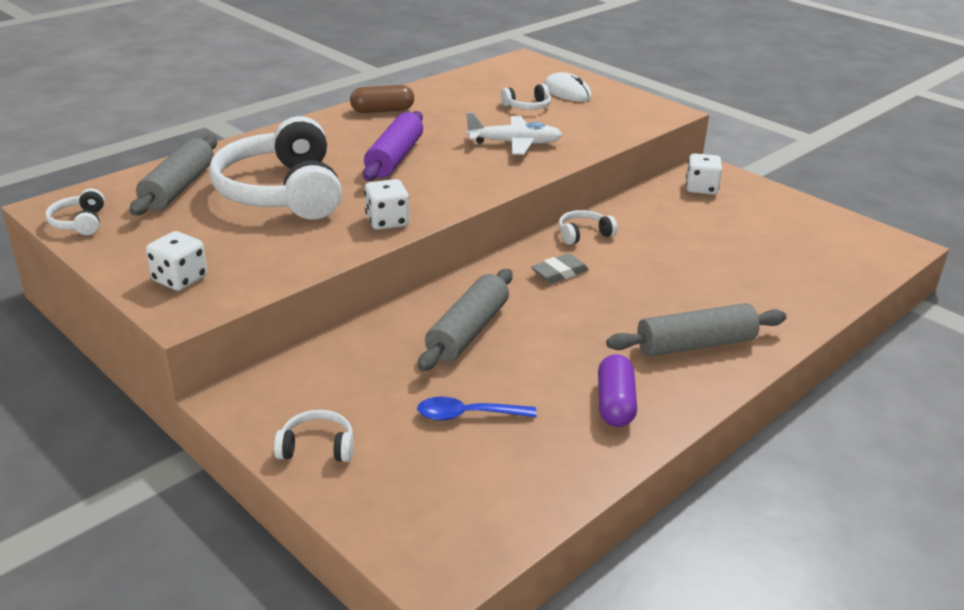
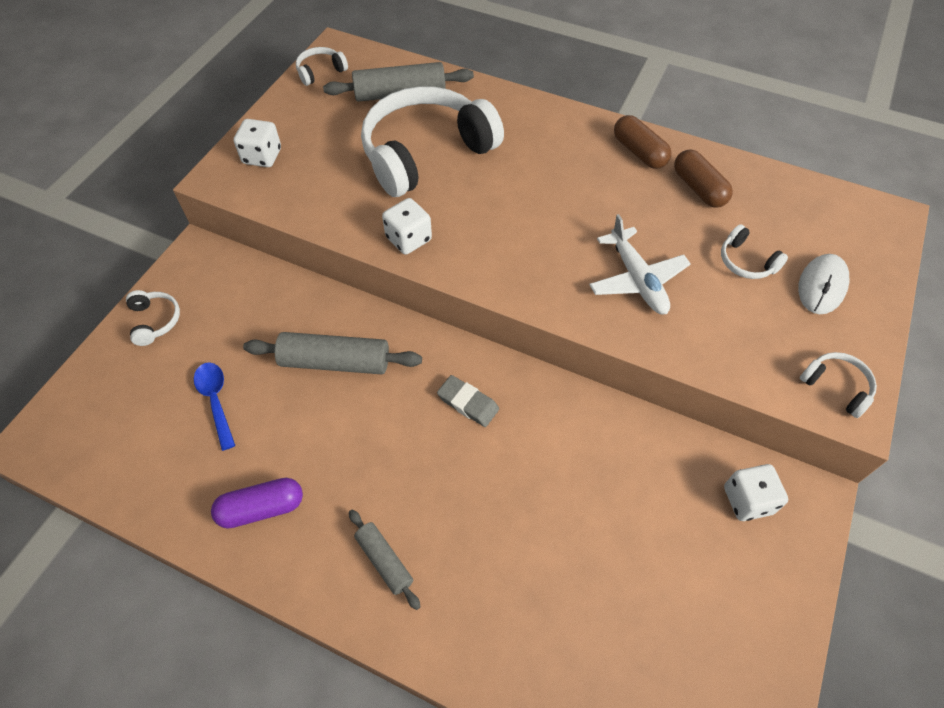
camera: 70 degrees right, 25 degrees up
(395, 158) = (538, 199): purple rolling pin -> none
(443, 102) = (698, 188): none -> brown capsule
(583, 234) = (557, 403): white headphones -> white headphones (836, 387)
(695, 345) = (384, 561): grey rolling pin -> grey rolling pin, size x0.58

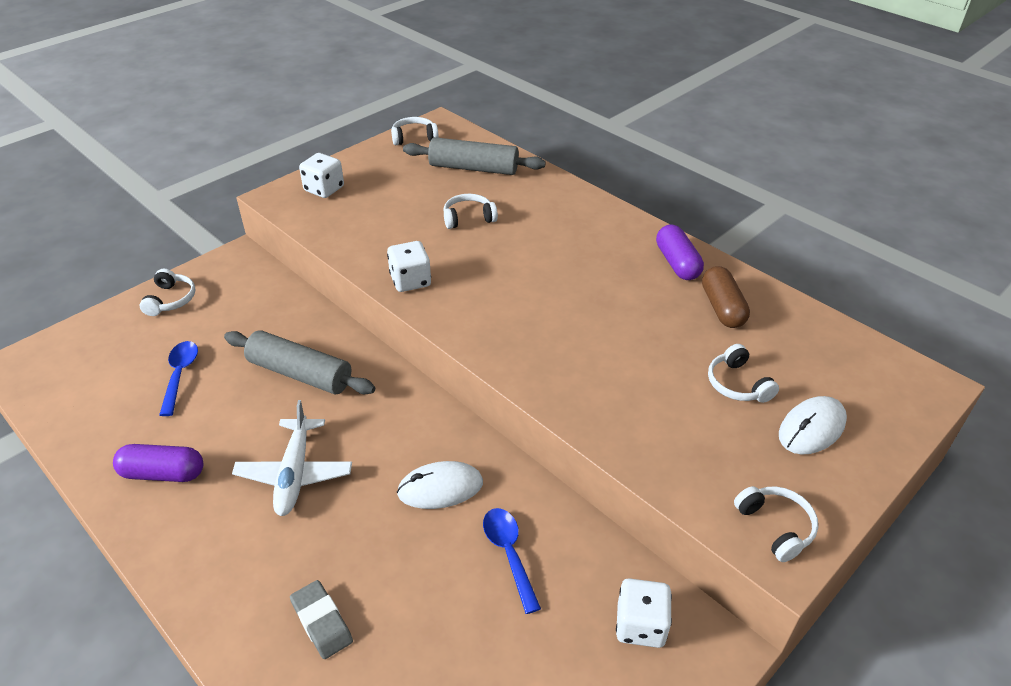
camera: 20 degrees right, 15 degrees down
(384, 561) = (241, 554): grey rolling pin -> none
(426, 153) = (468, 218): white headphones -> white headphones, size x0.41
(468, 403) = (400, 443): grey eraser -> grey eraser (322, 622)
(526, 434) = (440, 488): none -> white mouse
(615, 475) = (509, 554): none -> blue spoon
(637, 280) = (611, 370): white plane -> white plane (295, 474)
(639, 152) = (677, 263): brown capsule -> purple capsule

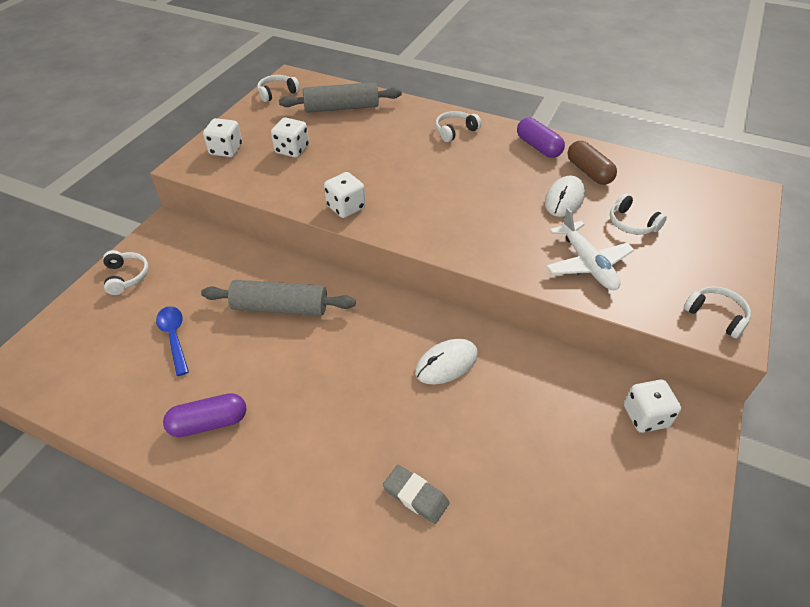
camera: 20 degrees left, 5 degrees up
(295, 474) = (324, 388): white plane -> white plane (587, 264)
(392, 204) = (292, 150): none -> white dice
(468, 218) = (362, 148): white headphones -> white headphones (455, 131)
(509, 554) = (526, 396): blue spoon -> none
(811, 428) = (697, 241): white mouse -> white mouse (564, 199)

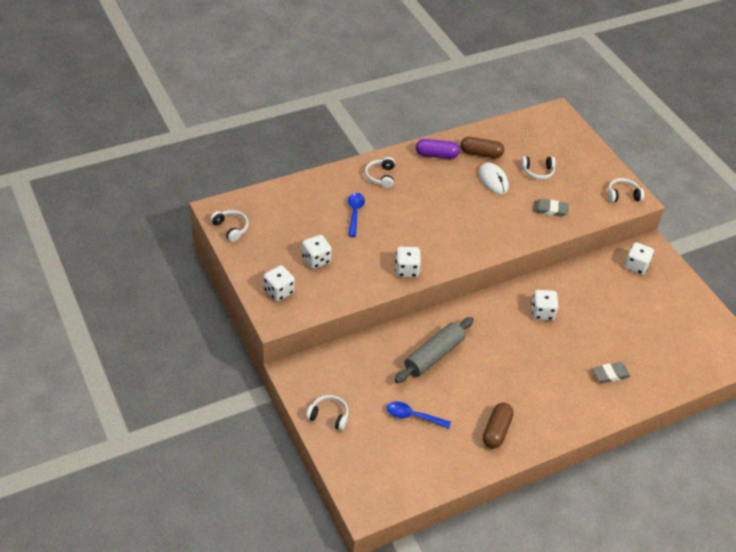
camera: 55 degrees left, 0 degrees up
(209, 423) = (496, 431): purple capsule -> brown capsule
(277, 93) = (231, 228): white headphones -> white headphones turned 135 degrees clockwise
(341, 108) = (291, 208): grey rolling pin -> none
(383, 141) = (354, 213): none -> blue spoon
(446, 363) = (542, 312): white mouse -> white dice
(587, 264) = (550, 210): white plane -> grey eraser

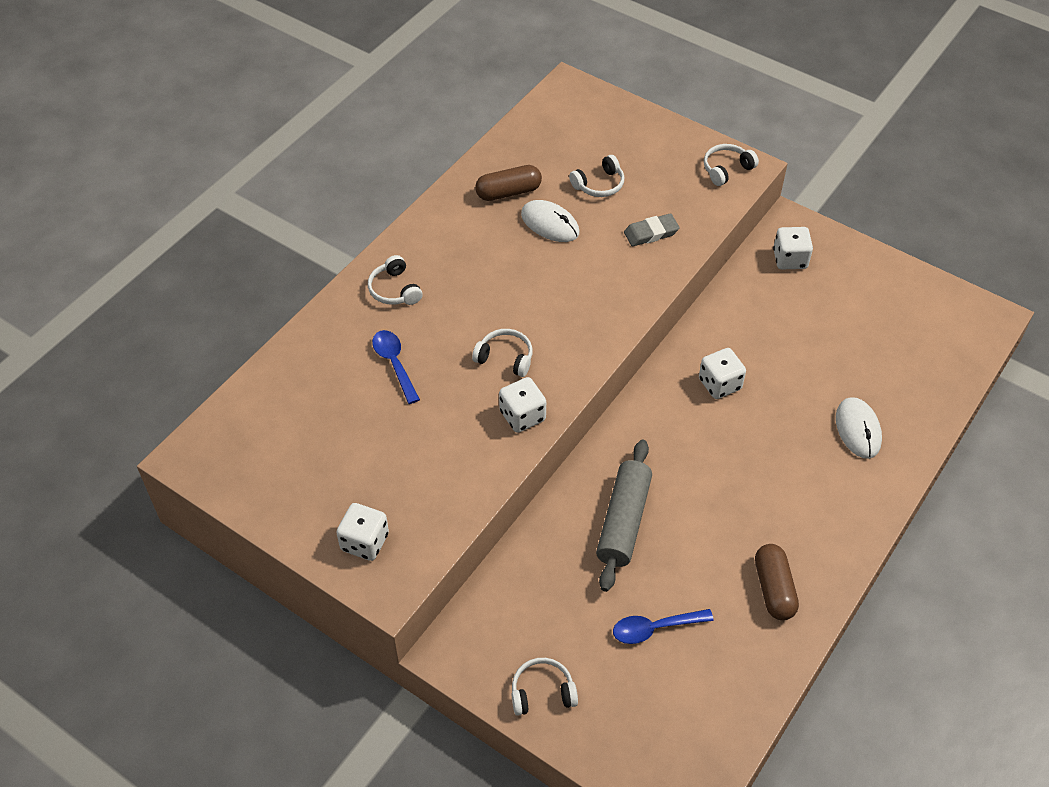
camera: 25 degrees left, 5 degrees up
(231, 228) = (228, 476): white headphones -> white headphones (505, 358)
(316, 260) = (386, 464): white dice -> none
(436, 155) = (450, 221): purple capsule -> none
(610, 374) = (858, 429): grey eraser -> white mouse

